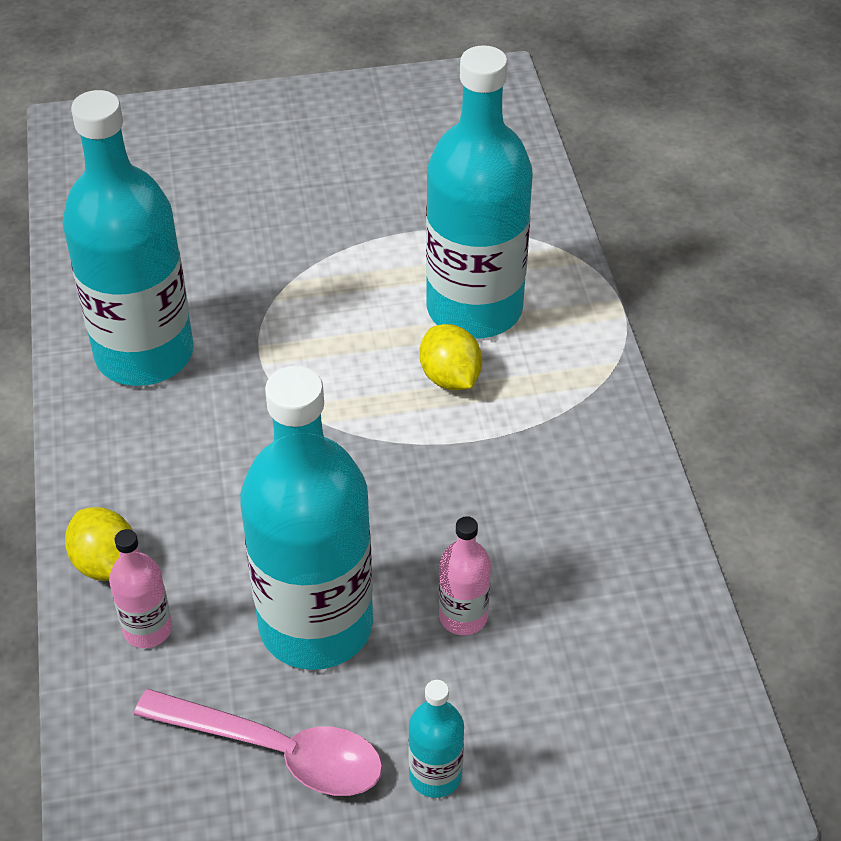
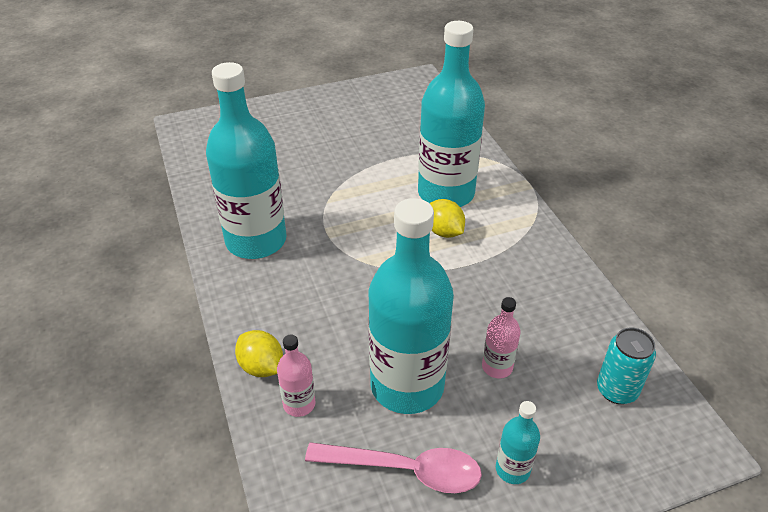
camera: 10 degrees left, 5 degrees down
(638, 681) = (616, 390): none -> turquoise can

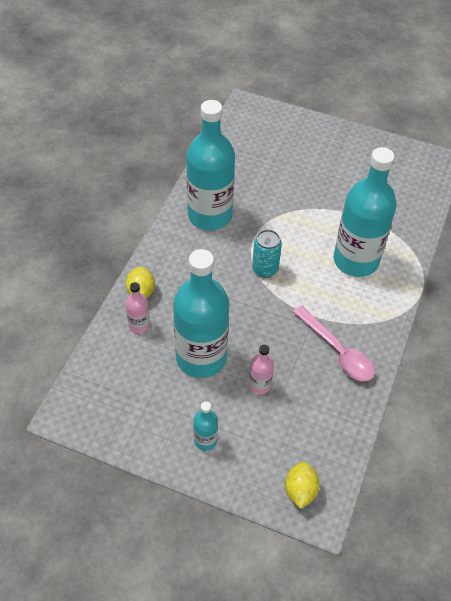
camera: 40 degrees right, 10 degrees up
(406, 470) = (154, 397): pink spoon -> pink spoon (337, 351)
(444, 232) = (324, 285): yellow lemon -> yellow lemon (300, 491)
(616, 390) = (311, 450): turquoise can -> turquoise can (265, 269)

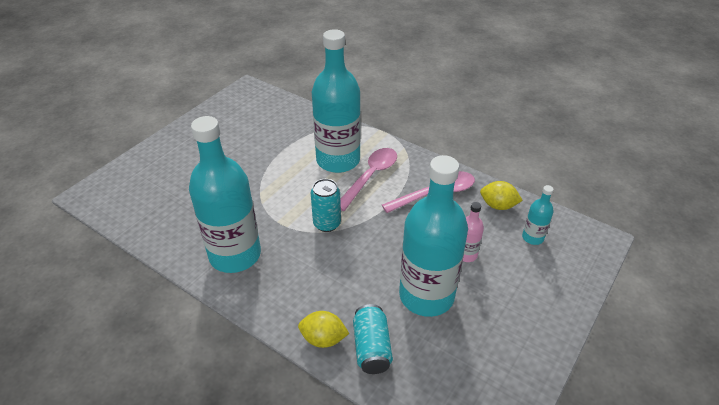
camera: 75 degrees left, 10 degrees down
(139, 325) = (371, 347): pink bottle -> turquoise can
(205, 440) = (526, 309): turquoise bottle -> turquoise bottle (532, 237)
(300, 491) = (578, 248): yellow lemon -> yellow lemon (498, 205)
(342, 291) = (370, 176): none -> pink spoon

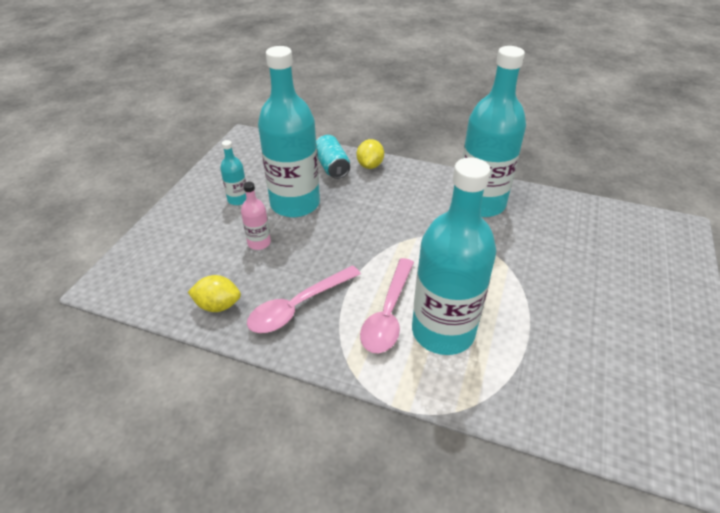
camera: 165 degrees right, 0 degrees up
(323, 339) = (370, 165): yellow lemon -> yellow lemon turned 75 degrees counterclockwise
(327, 224) = (412, 246): turquoise can -> none
(532, 237) = (183, 273): turquoise bottle -> turquoise bottle (238, 199)

